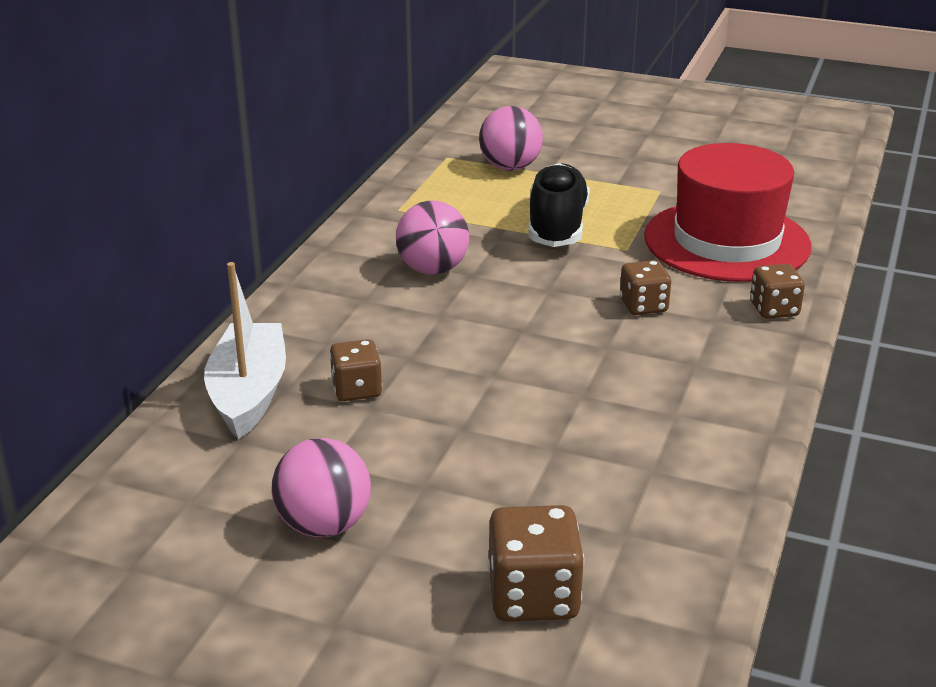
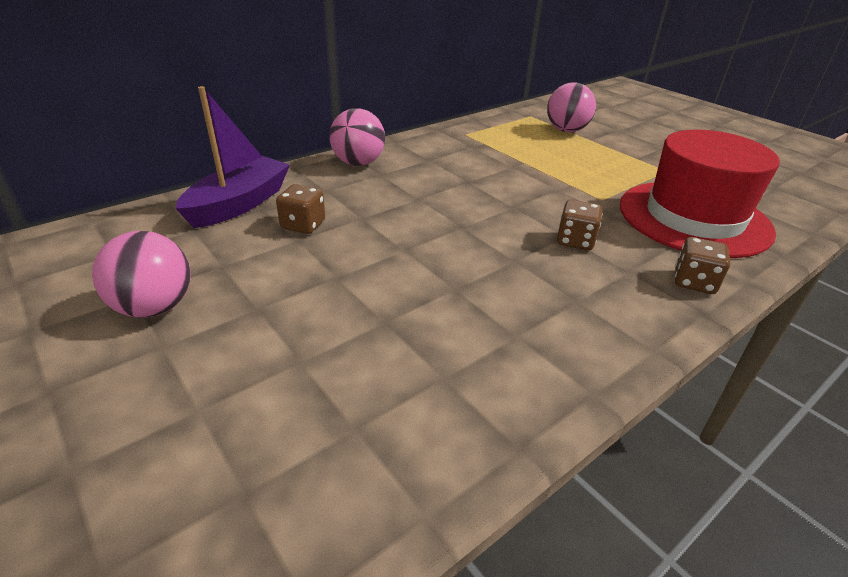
camera: 30 degrees right, 5 degrees up
(249, 393) = (239, 204): white boat -> purple boat
(433, 269) = (445, 171): pink ball -> pink ball (358, 163)
(533, 596) = (206, 450): brown dice -> none
(557, 226) = (562, 171): black shoe -> none

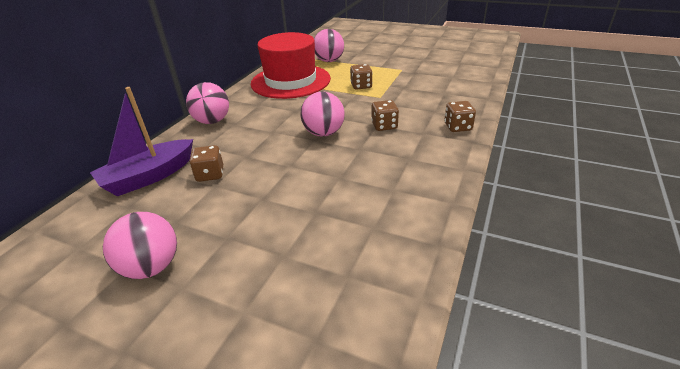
camera: 25 degrees left, 0 degrees up
(239, 204) = (149, 177): purple boat -> purple boat turned 135 degrees counterclockwise
(481, 222) = (324, 133): none -> pink ball
(585, 176) = (361, 86): none -> brown dice
(693, 218) = (434, 92): red hat -> red hat (290, 81)

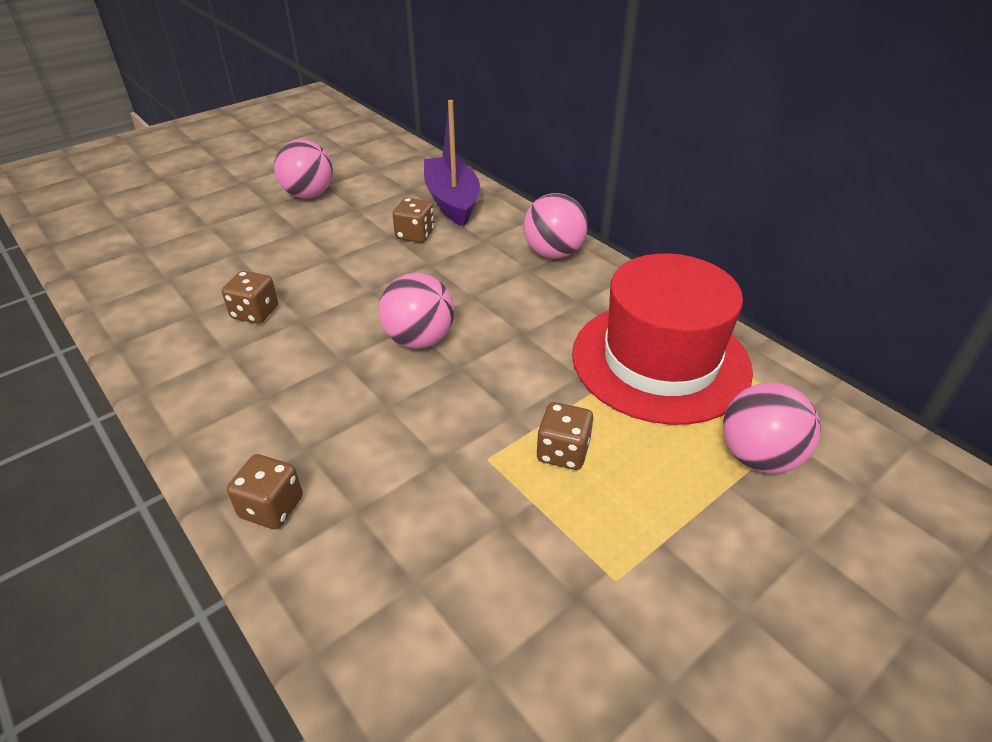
camera: 115 degrees right, 5 degrees up
(384, 126) = (375, 412): brown dice -> brown dice (255, 312)

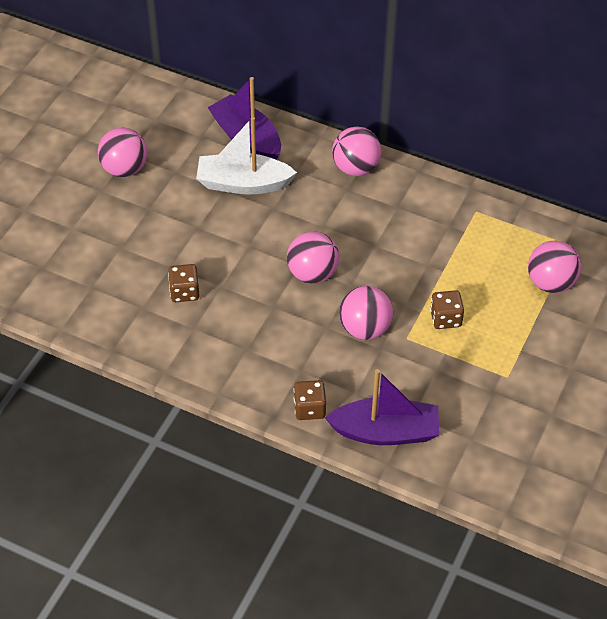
camera: 25 degrees left, 10 degrees up
(352, 593) = (385, 432): none -> purple boat
(415, 235) = (243, 183): brown dice -> white boat
(436, 425) = (365, 328): none -> pink ball
(660, 361) = (470, 236): red hat -> none

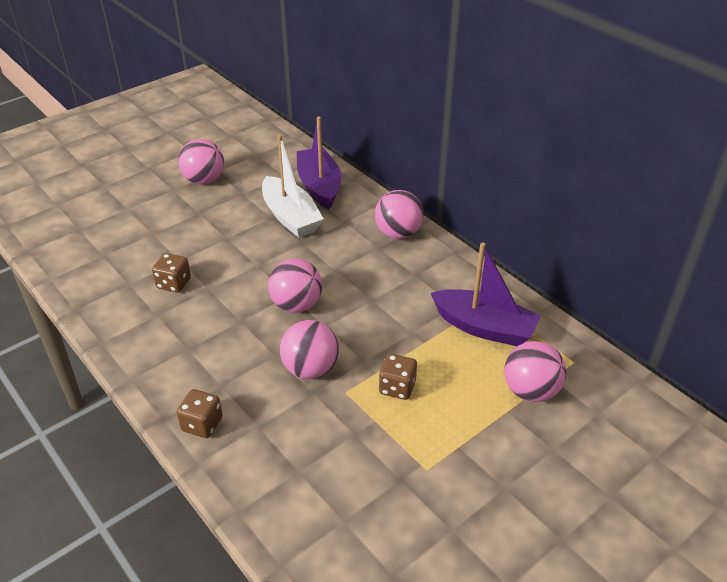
camera: 25 degrees right, 10 degrees down
(243, 183) = (290, 217): white boat -> white boat turned 150 degrees counterclockwise
(385, 432) = (259, 477): purple boat -> purple boat (484, 327)

